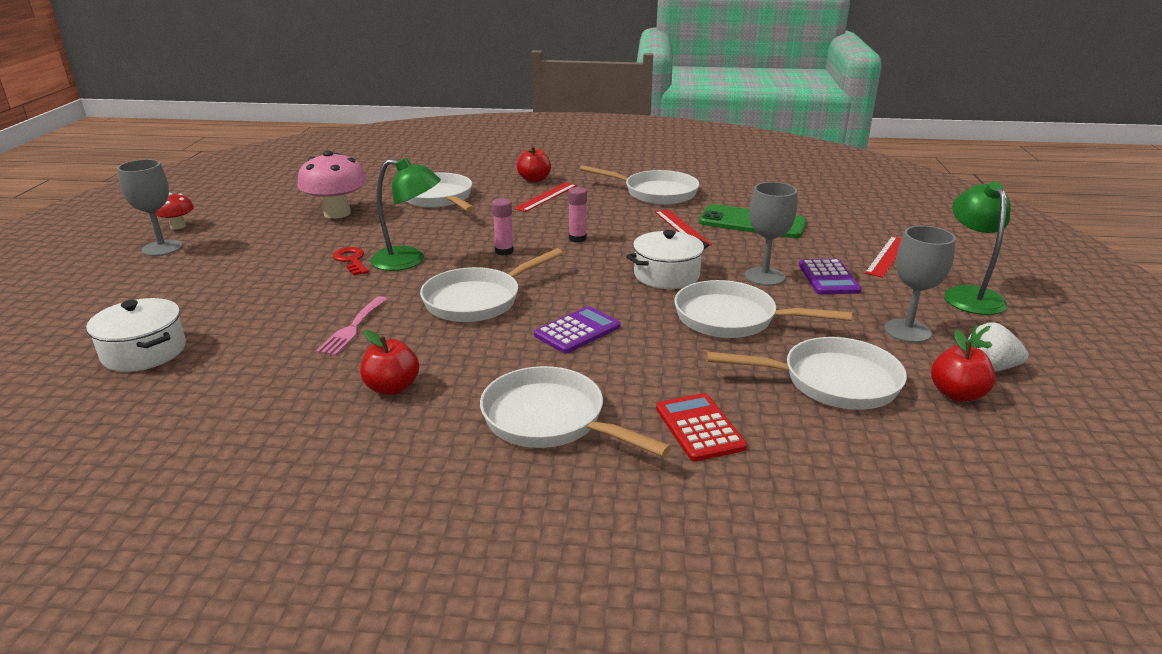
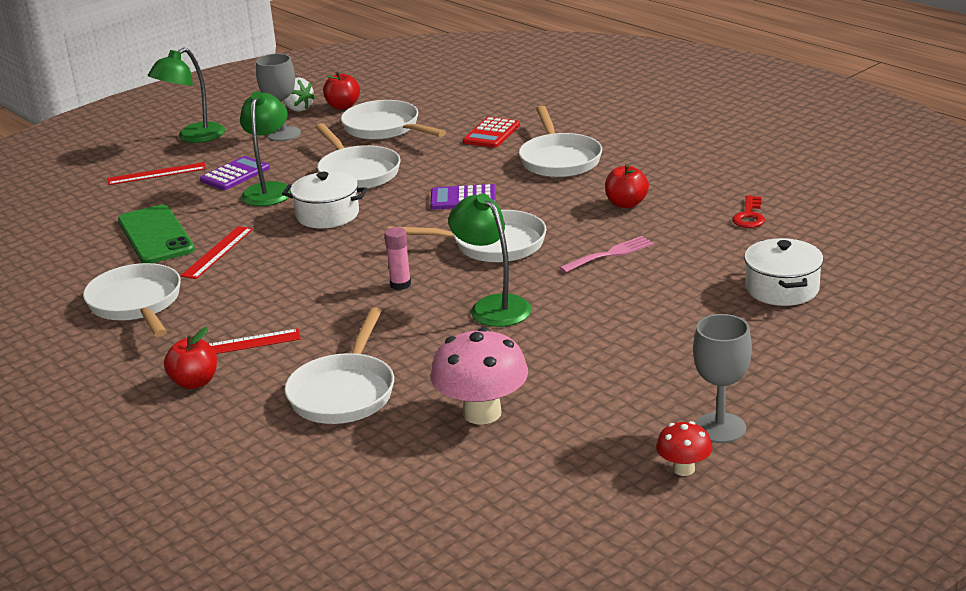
camera: 135 degrees left, 0 degrees up
(351, 260) = (542, 327): red key -> red key (749, 216)
(577, 238) = (318, 275): pink glue stick -> none
(764, 276) = (269, 190): grey goblet -> green lamp

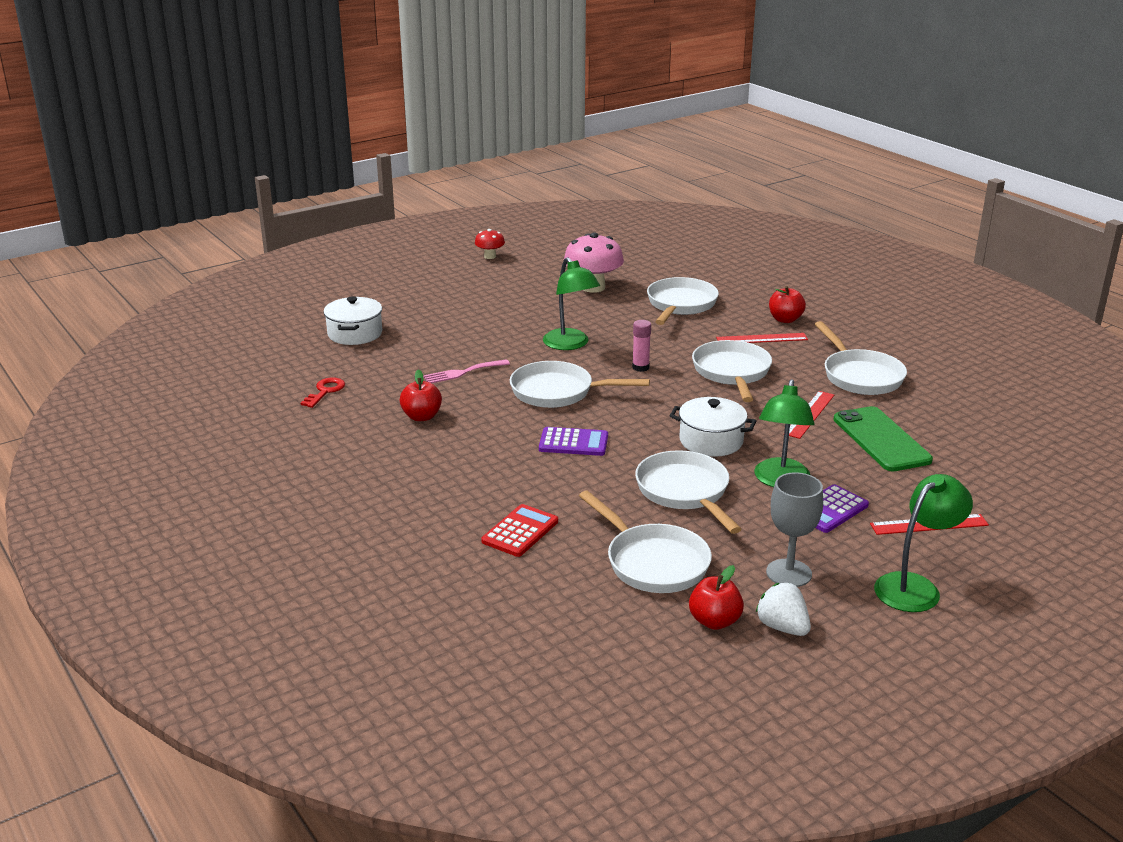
camera: 175 degrees left, 0 degrees up
(559, 160) = (458, 479): white pan -> white pan (732, 372)
(720, 428) = (458, 269): grey goblet -> none

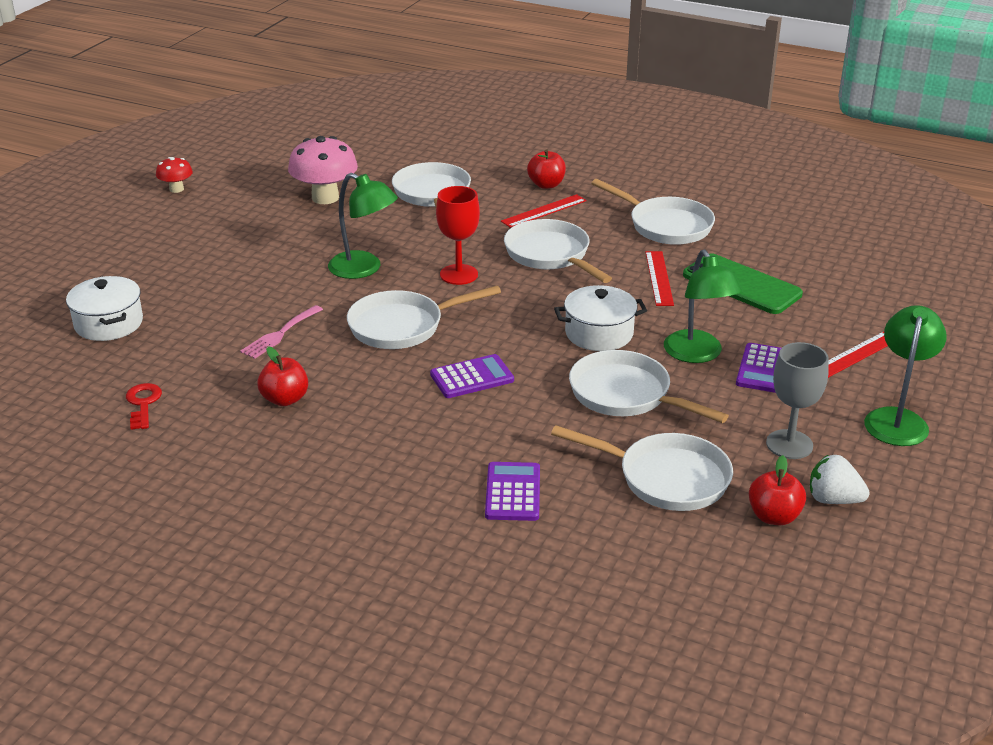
camera: 30 degrees left, 5 degrees up
(520, 531) = (512, 492): red calculator -> purple calculator
(640, 367) = (459, 274): pink glue stick -> red goblet

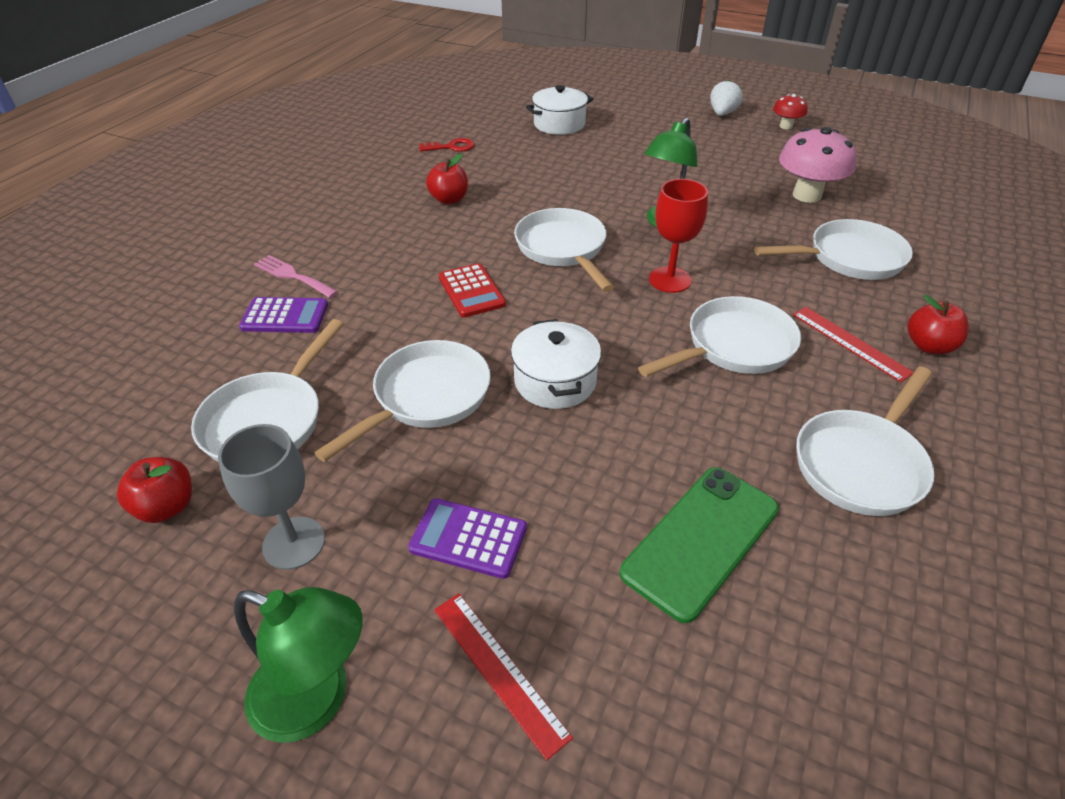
camera: 90 degrees right, 10 degrees up
(280, 334) = (546, 190): pink fork -> pink fork (292, 276)
(472, 377) = (471, 291): purple calculator -> red calculator
(659, 278) = (700, 445): red ruler -> none
(697, 354) = (507, 469): green lamp -> none
(833, 499) = (170, 574): white strawberry -> white strawberry (722, 114)

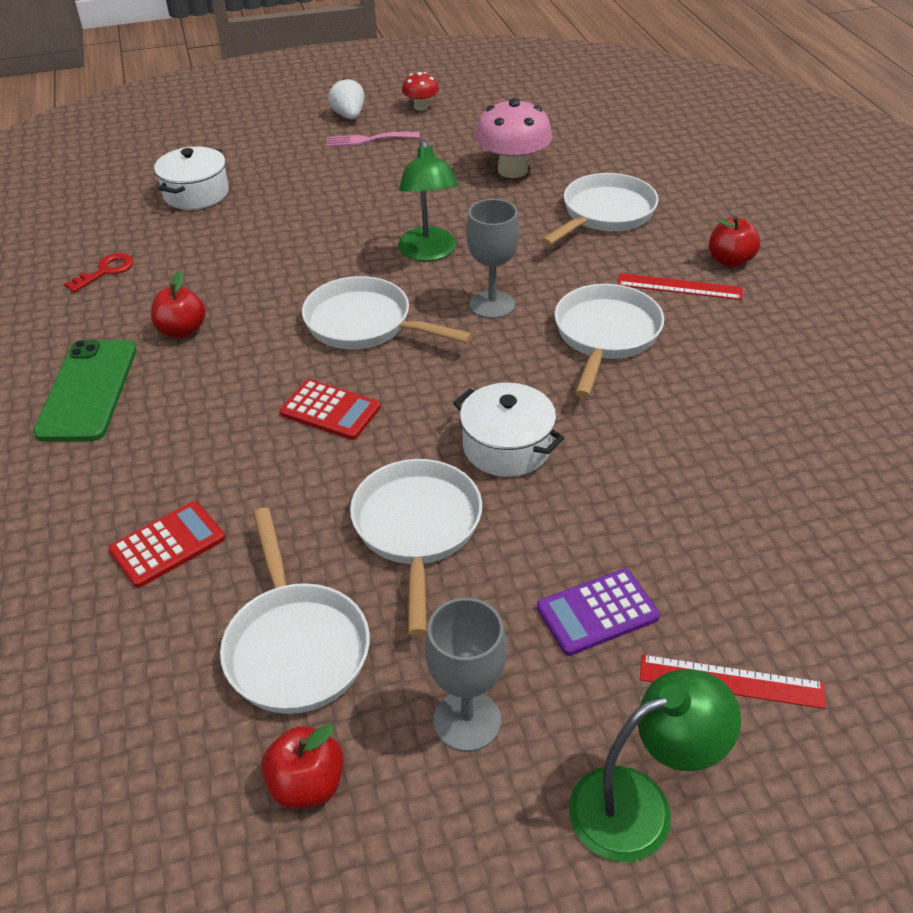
camera: 40 degrees left, 0 degrees up
(285, 316) = (167, 544): purple calculator -> red calculator
(292, 276) = (114, 501): pink fork -> pink fork (368, 140)
(670, 280) = (492, 305): red goblet -> grey goblet
(700, 540) = (748, 498): green phone -> green phone (87, 390)
(861, 464) = (781, 376): white pan -> none

